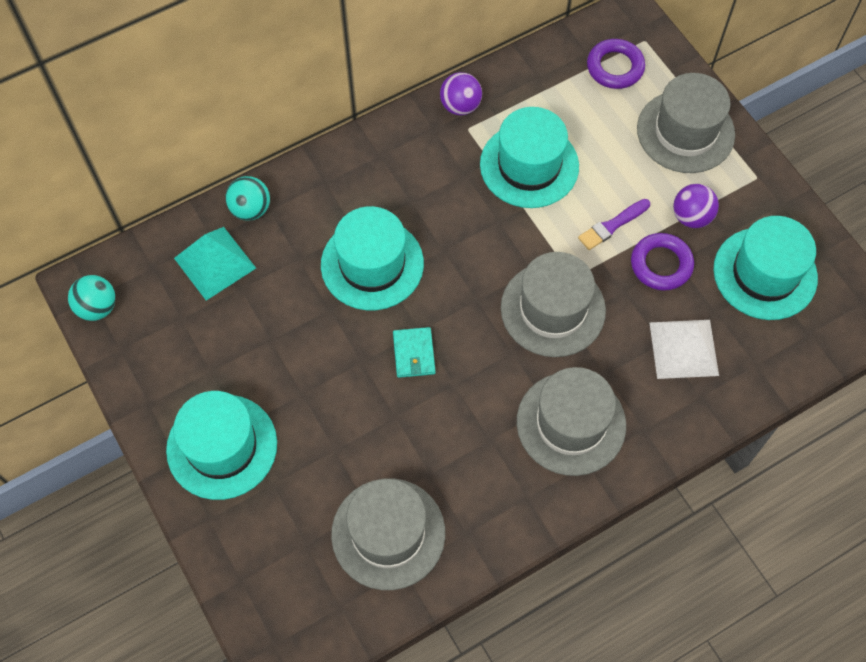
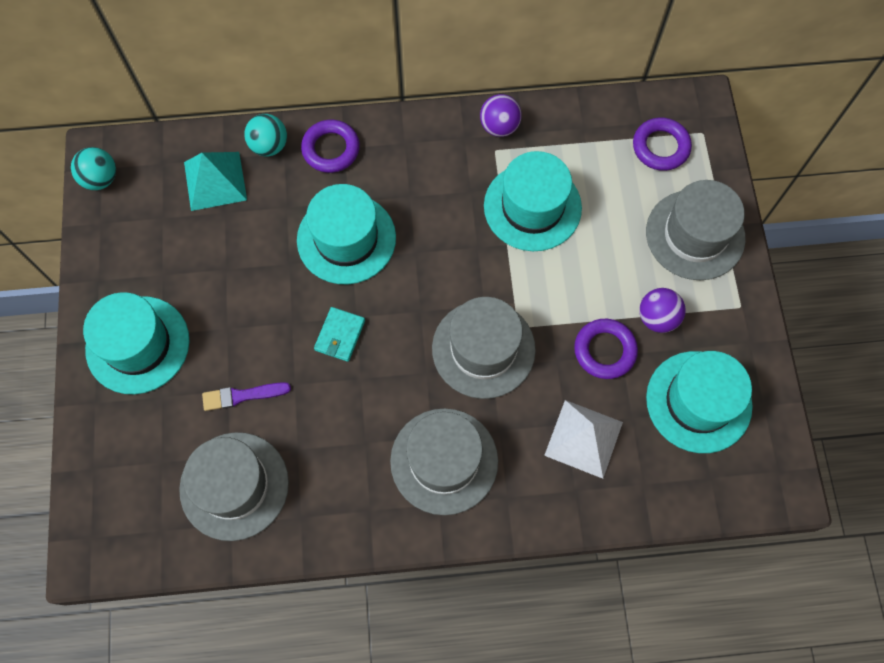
camera: 25 degrees right, 5 degrees up
(312, 189) = (331, 149): none -> purple ring
(612, 226) = (578, 295): purple brush -> purple brush (242, 396)

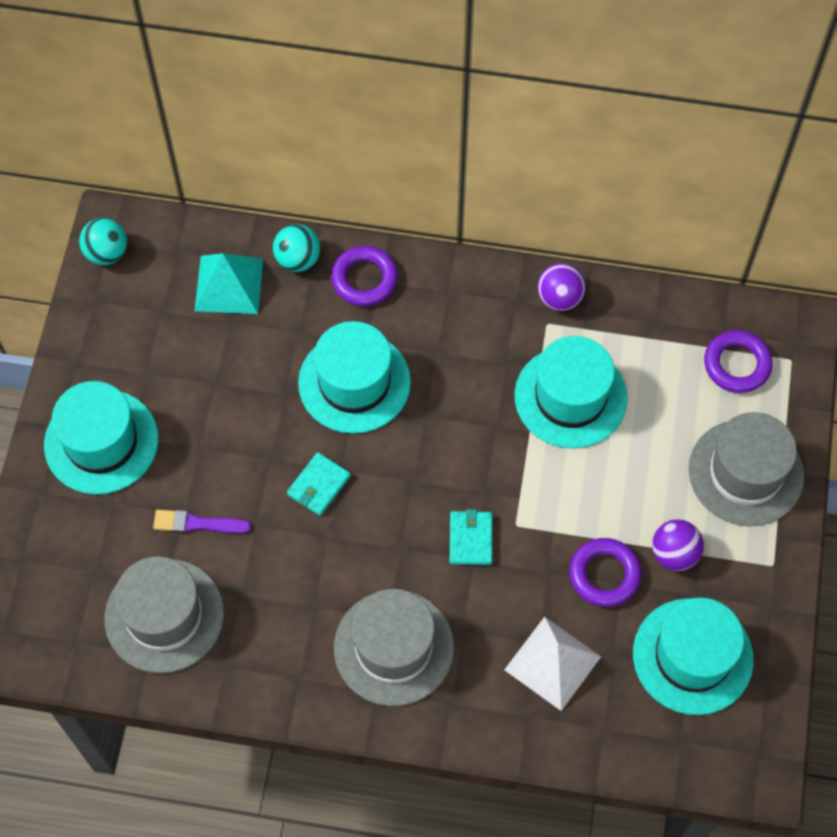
camera: 15 degrees right, 5 degrees down
(483, 349) = (470, 539): grey hat -> turquoise wallet

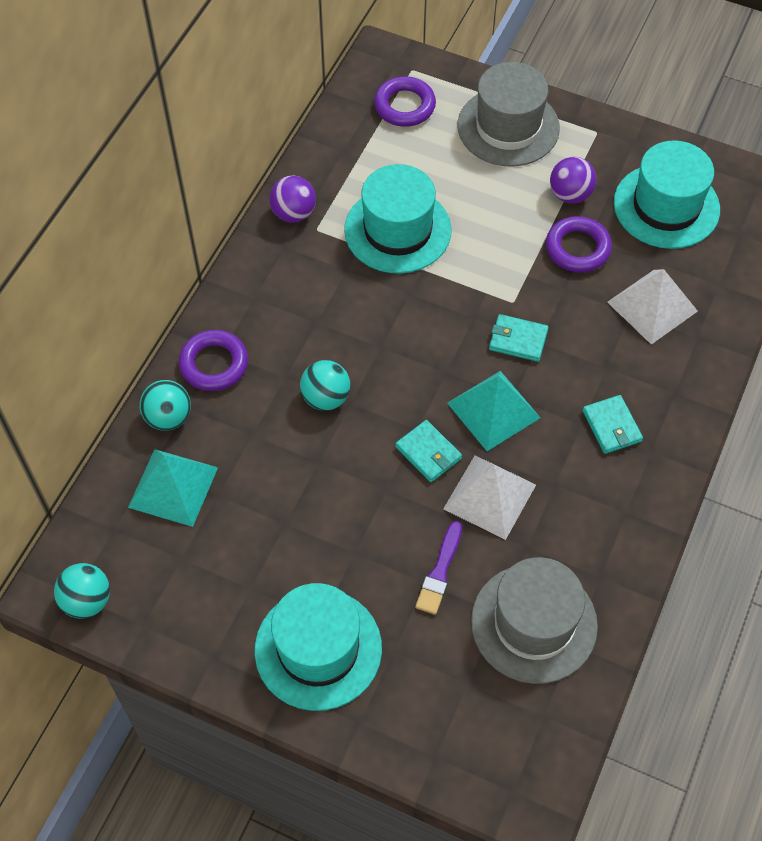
camera: 75 degrees left, 5 degrees down
(286, 550) = (489, 496): none -> white pyramid
(354, 382) = (326, 398): turquoise hat -> turquoise ball
(382, 533) = (493, 410): none -> turquoise pyramid
(393, 647) = (611, 426): grey hat -> turquoise wallet

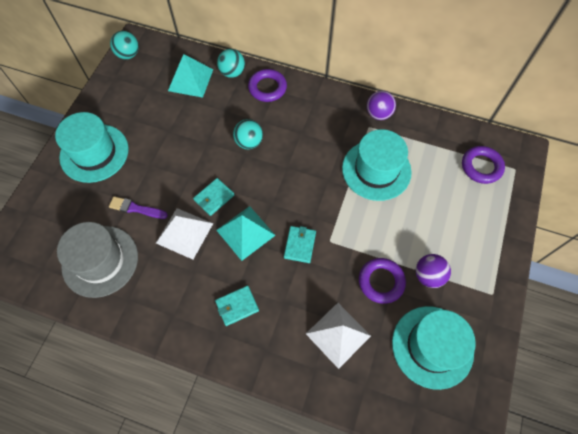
camera: 85 degrees right, 5 degrees up
(508, 127) = (480, 232): grey hat -> none

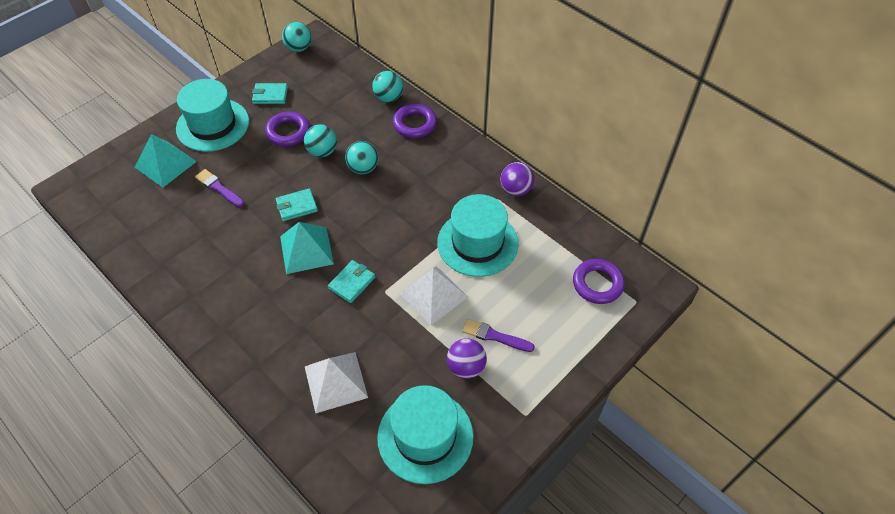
camera: 25 degrees right, 10 degrees down
(100, 261) = (158, 221): grey hat -> none
(184, 233) = (249, 227): white pyramid -> white pyramid (434, 295)
(190, 80) = (343, 91): turquoise pyramid -> turquoise pyramid (165, 164)
(206, 141) = (322, 152): none -> turquoise ball
(237, 306) = (255, 313): turquoise wallet -> turquoise wallet (270, 95)
(381, 282) = (412, 351): purple ring -> purple ring (288, 132)
(434, 241) = (494, 336): none -> purple brush

